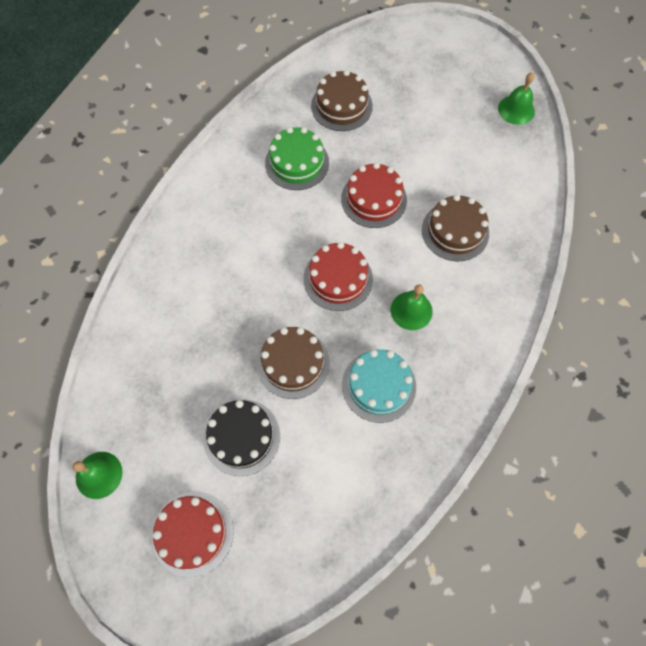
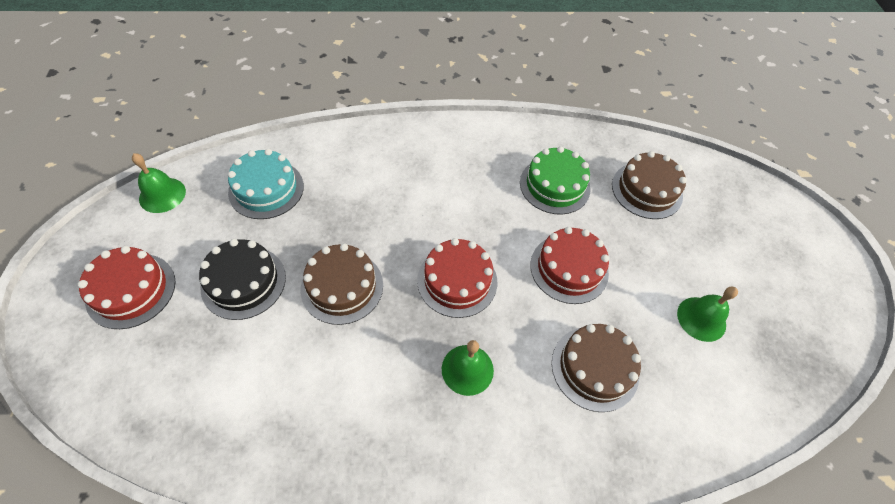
camera: 55 degrees right, 10 degrees down
(379, 386) = (360, 380): turquoise cake -> turquoise cake (266, 189)
(516, 110) = (804, 358): green bell -> green bell (701, 319)

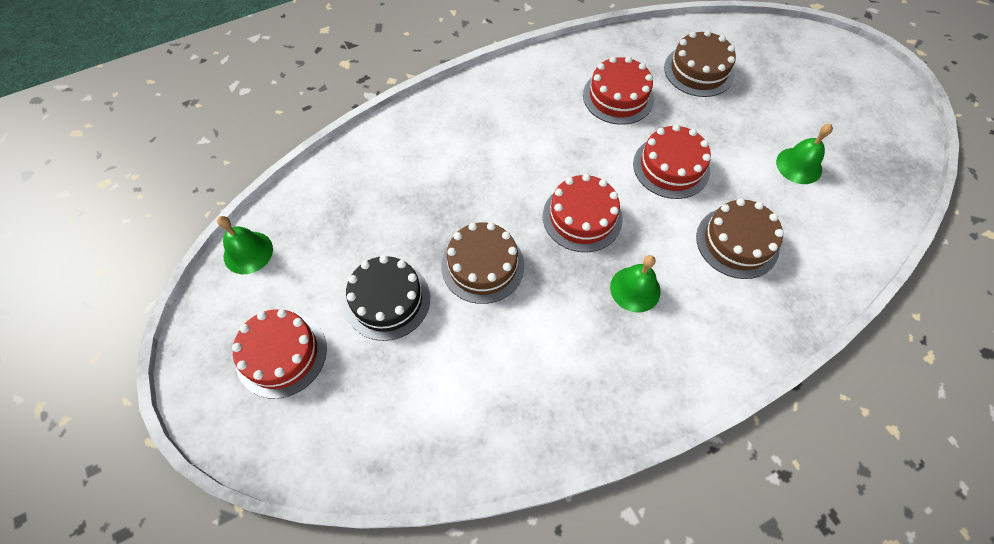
camera: 20 degrees left, 5 degrees up
(266, 189) = (351, 205): turquoise cake -> none
(554, 185) = (618, 97): green cake -> red cake

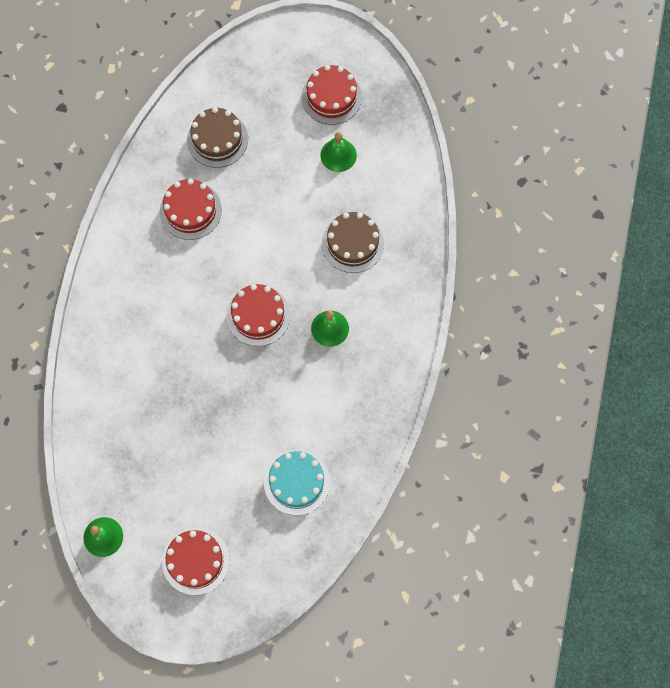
camera: 50 degrees left, 10 degrees up
(387, 300) = (213, 475): black cake -> none
(446, 387) = (296, 482): none -> turquoise cake
(482, 265) = (239, 401): brown cake -> none
(671, 167) = (271, 230): red cake -> red cake (331, 97)

